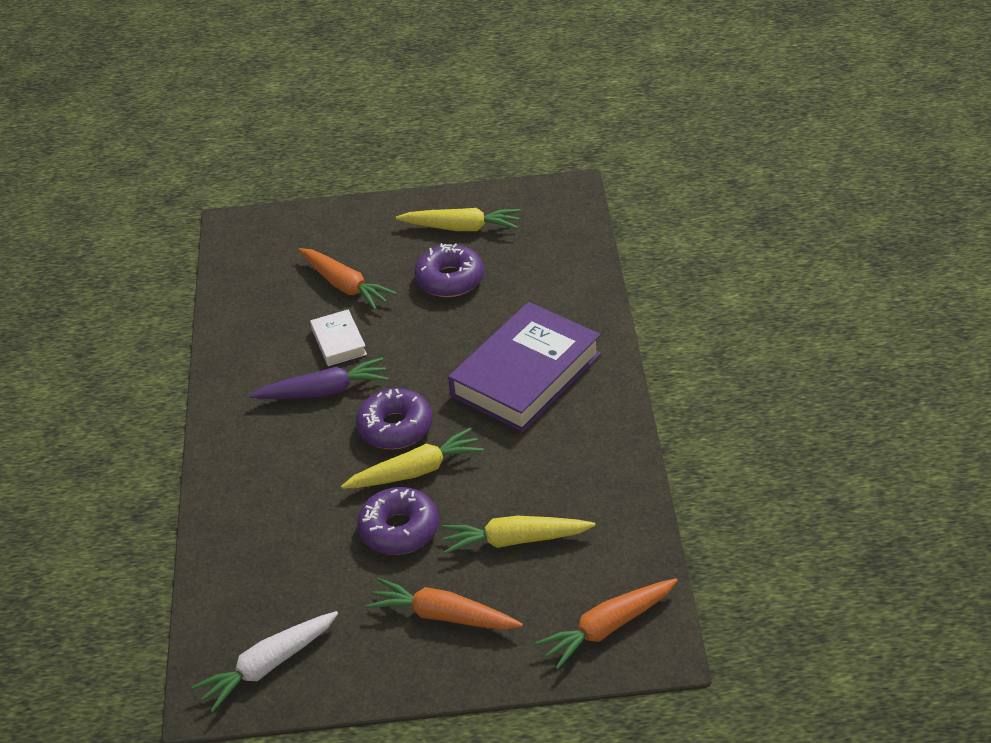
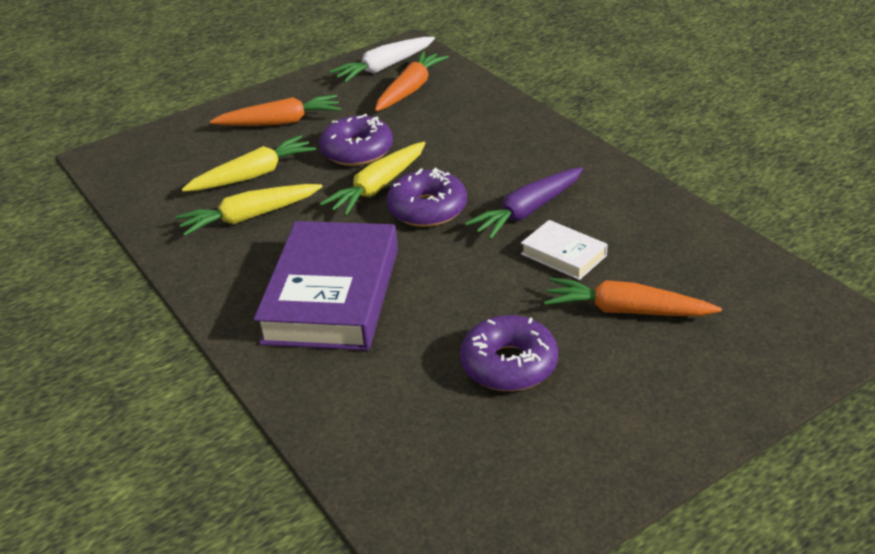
camera: 150 degrees right, 5 degrees down
(268, 666) = (384, 67): white carrot -> white carrot turned 150 degrees counterclockwise
(461, 228) = (562, 442): yellow carrot -> yellow carrot (250, 217)
(608, 628) = (147, 155): orange carrot -> orange carrot (410, 90)

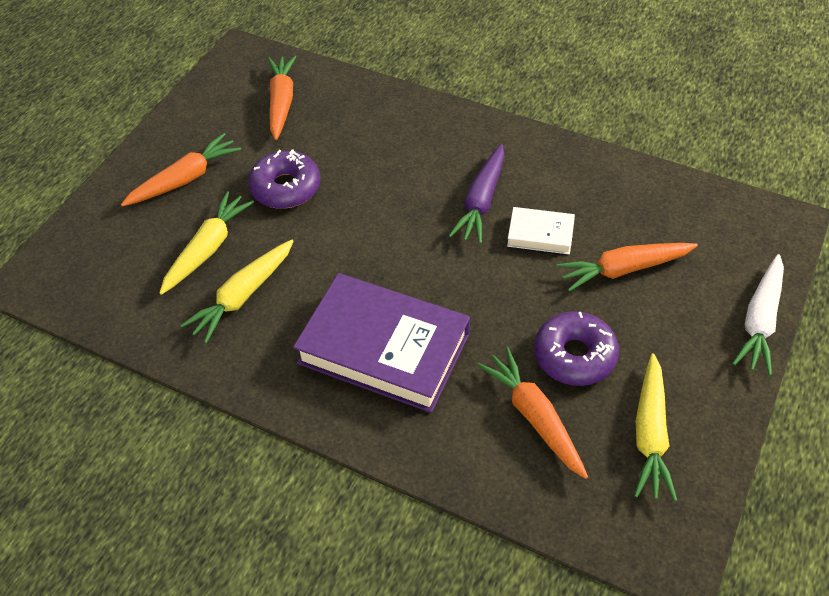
camera: 30 degrees left, 15 degrees up
(332, 295) = (384, 348): purple book -> purple book turned 45 degrees counterclockwise
(378, 187) = (336, 221): yellow carrot -> yellow carrot (650, 434)
(384, 67) = (237, 84): white carrot -> white carrot (760, 321)
(422, 400) = (534, 417): none -> orange carrot
(427, 209) = (397, 229): purple donut -> none

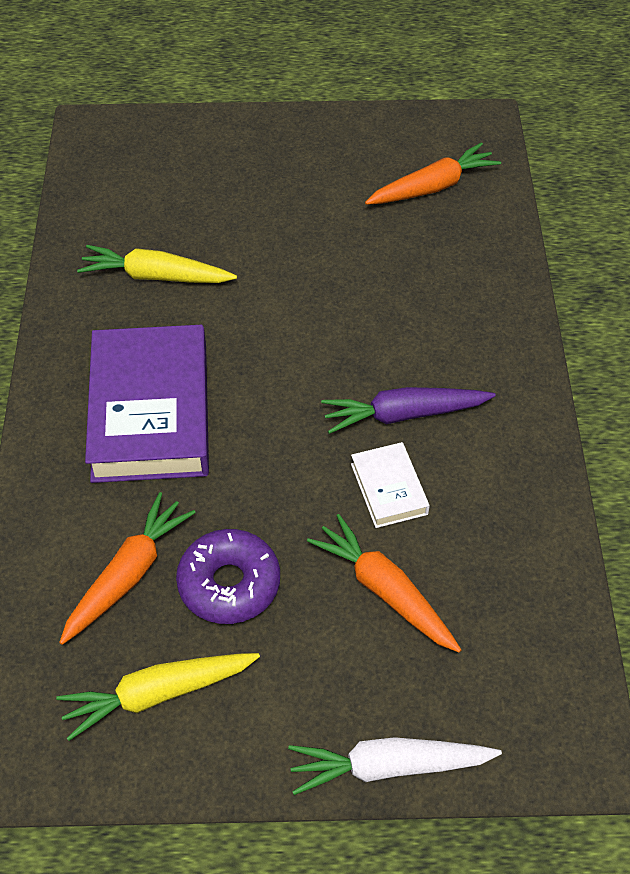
camera: 60 degrees right, 0 degrees up
(185, 179) = (275, 167): orange carrot -> none
(208, 248) = (198, 224): yellow carrot -> none
(286, 188) = (314, 245): purple donut -> none

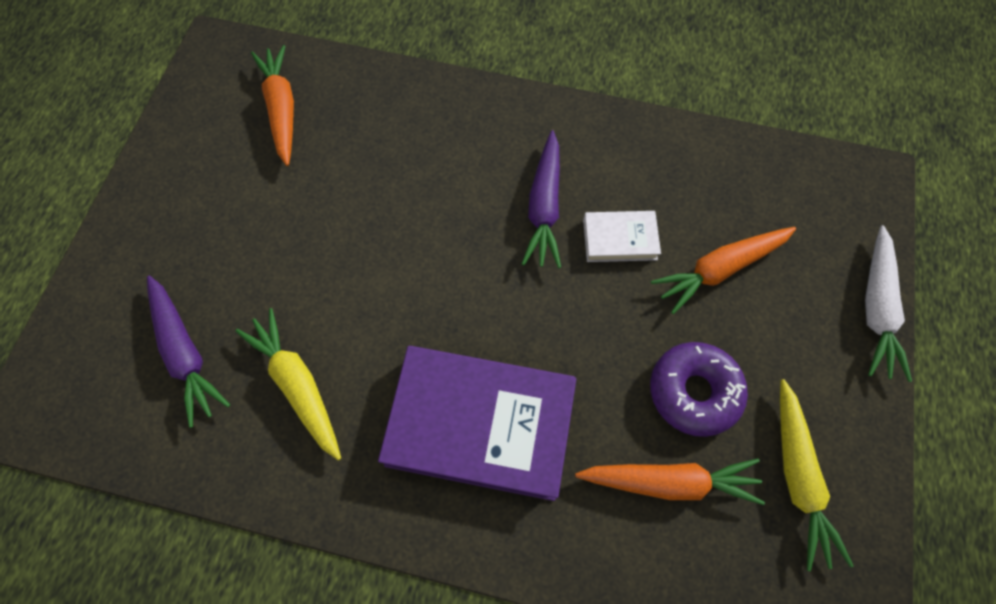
camera: 75 degrees left, 15 degrees up
(128, 575) = (669, 481): orange carrot -> orange carrot turned 135 degrees clockwise
(156, 276) = (298, 385): yellow carrot -> yellow carrot turned 120 degrees clockwise
(166, 199) = (186, 353): none -> purple carrot

